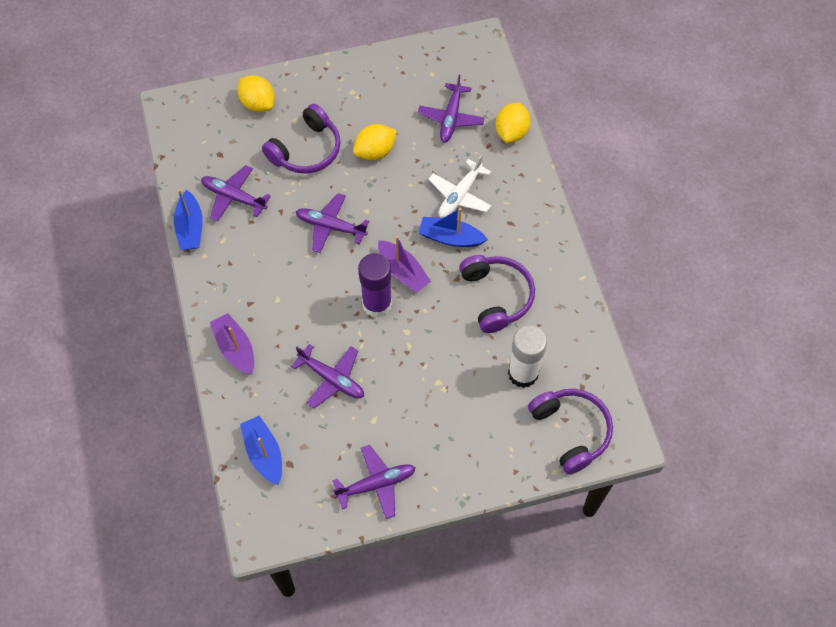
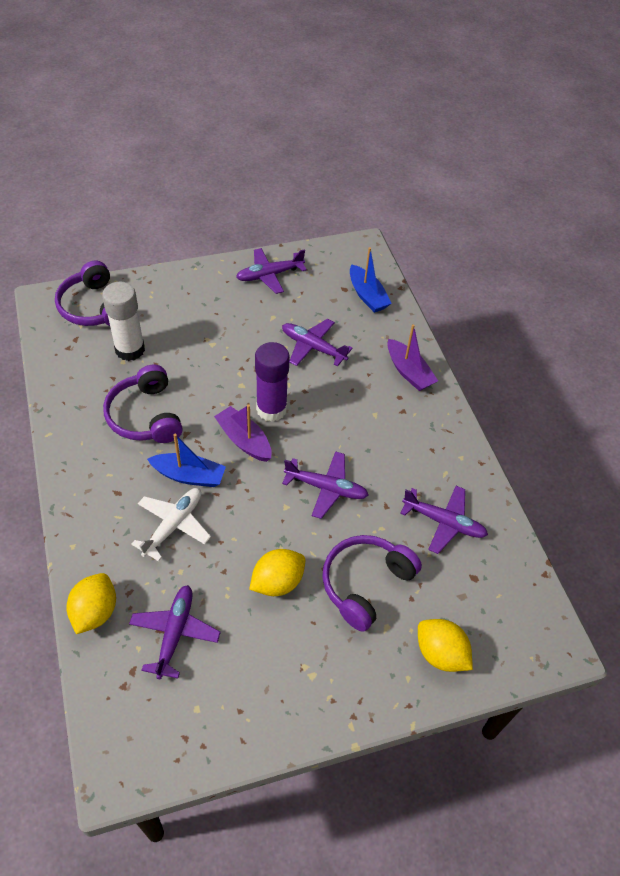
camera: 175 degrees right, 10 degrees down
(190, 228) = (484, 487): blue boat -> none

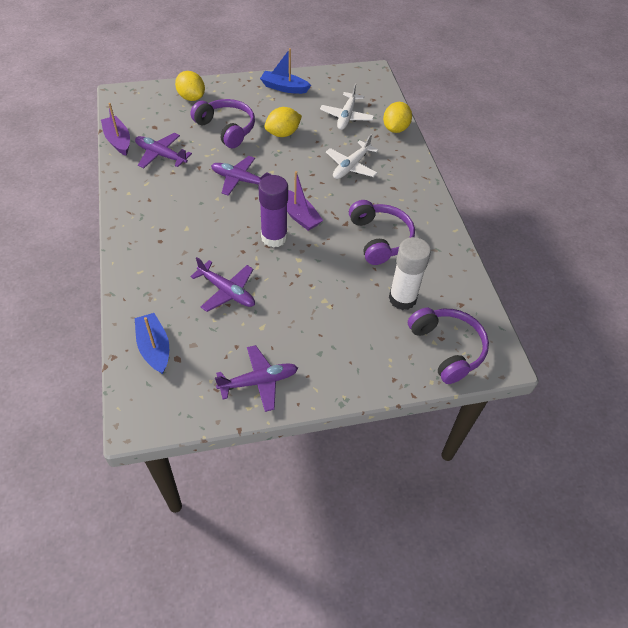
camera: 175 degrees left, 0 degrees up
(175, 633) = (346, 116): purple plane -> white plane
(189, 476) = (342, 194): blue boat -> blue boat (284, 88)
(365, 584) = (226, 129): purple headphones -> purple headphones turned 90 degrees counterclockwise
(408, 372) = (142, 262): purple boat -> purple boat (118, 141)

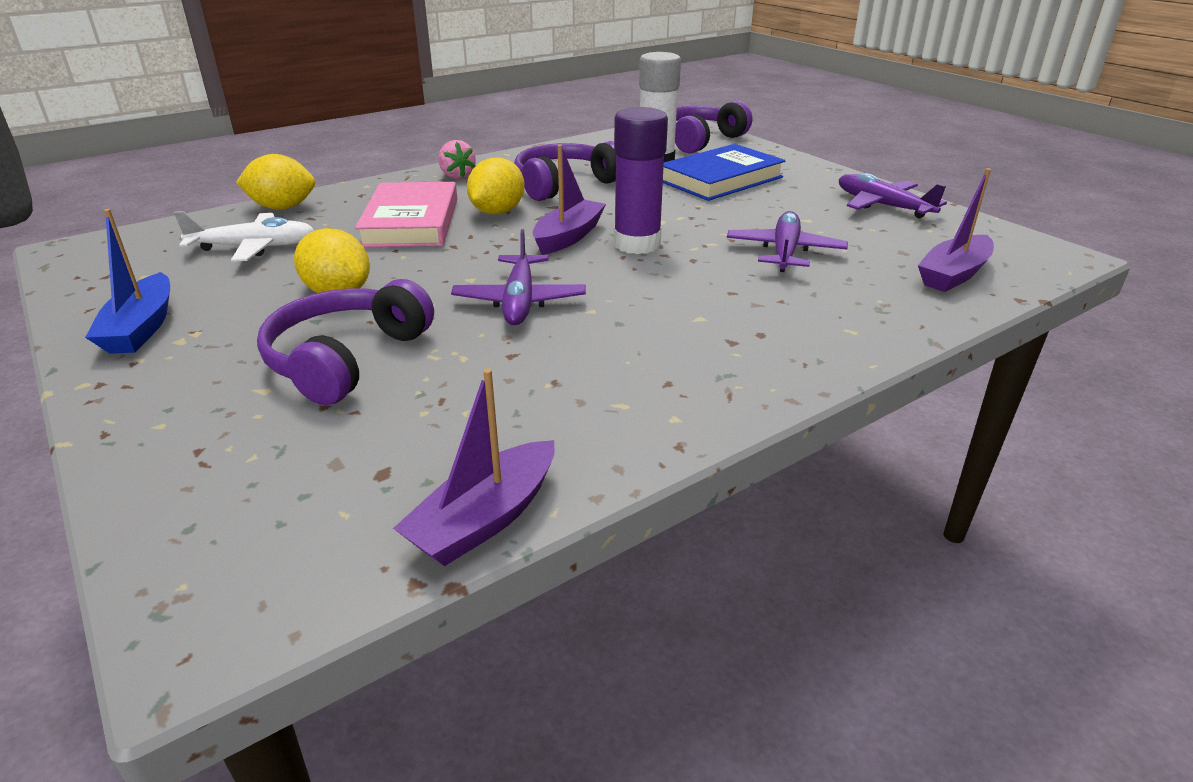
camera: 110 degrees left, 20 degrees down
(154, 348) = (953, 274): blue boat -> purple boat
(161, 155) = (503, 418): purple plane -> none
(191, 97) = (205, 453): yellow lemon -> yellow lemon (497, 212)
(351, 166) = (411, 222): white plane -> pink book
(352, 319) = (721, 179): none -> blue book
(418, 197) = (457, 176): none -> pink strawberry

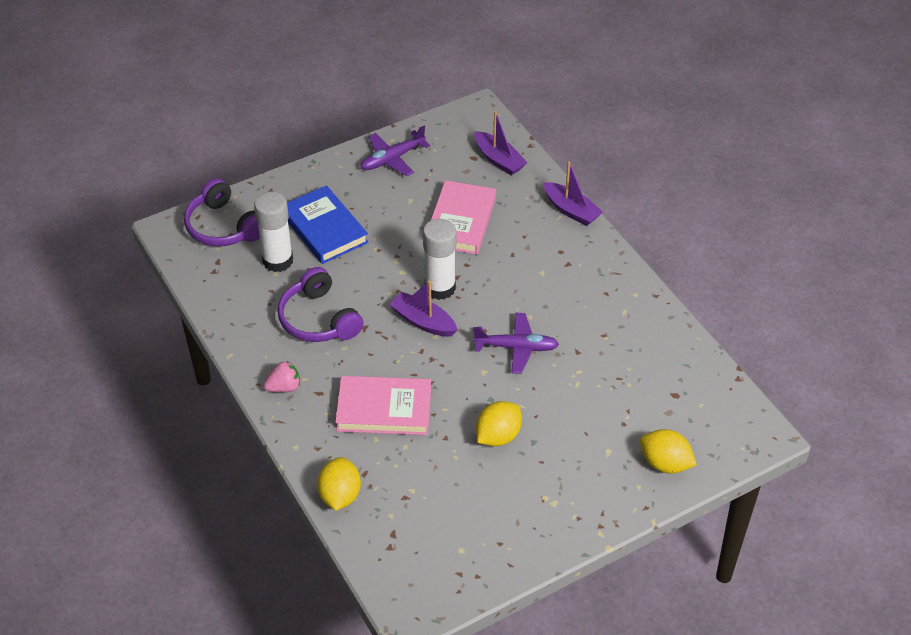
camera: 85 degrees left, 15 degrees up
(142, 327) = (537, 526): blue boat -> none
(254, 247) = (419, 496): white plane -> none
(346, 359) = (578, 421): purple headphones -> none
(485, 519) = (703, 359): purple boat -> purple boat (571, 210)
(497, 212) = (371, 360): yellow lemon -> yellow lemon (665, 464)
(637, 244) = (440, 288): purple glue stick -> white glue stick
(784, 252) = (461, 221): purple plane -> pink book

